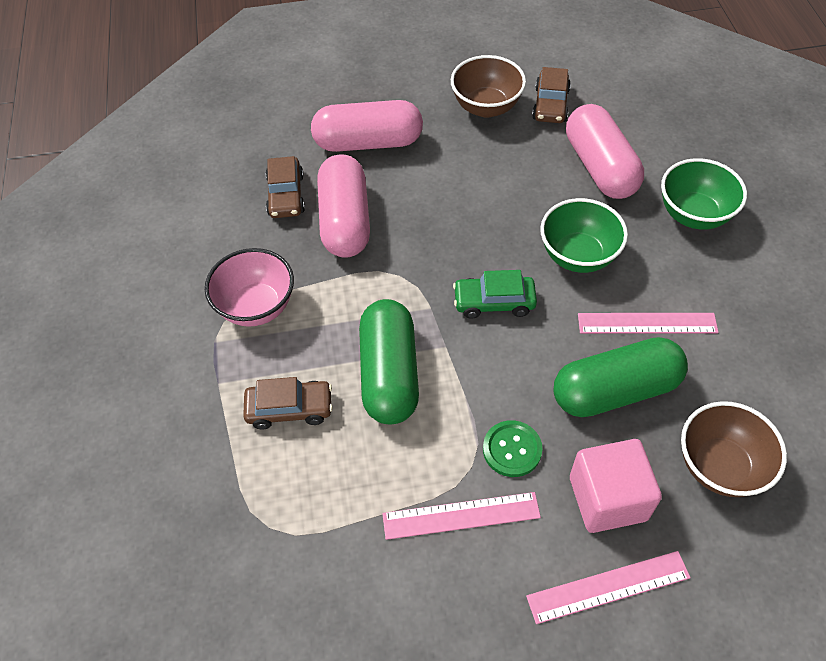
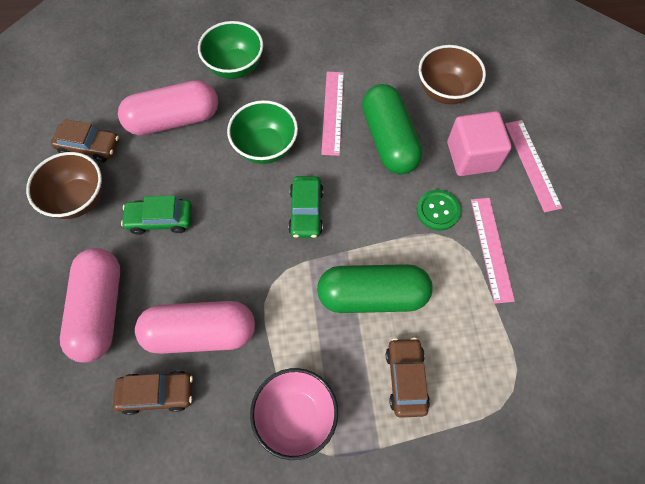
camera: 90 degrees left, 10 degrees up
(469, 173) = (160, 219): none -> green car

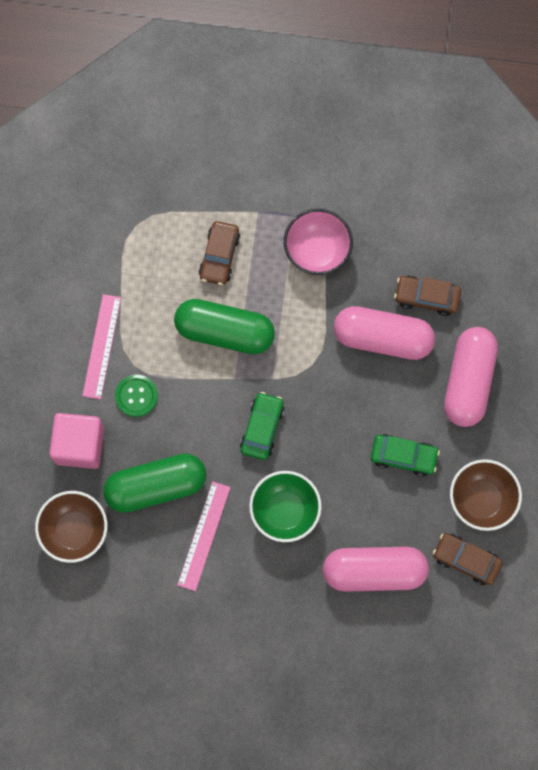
camera: 165 degrees left, 10 degrees up
(235, 67) = (295, 626): green bowl -> none
(389, 140) = (156, 486): green capsule -> green capsule turned 75 degrees clockwise
(532, 164) = (24, 420): pink ruler -> none

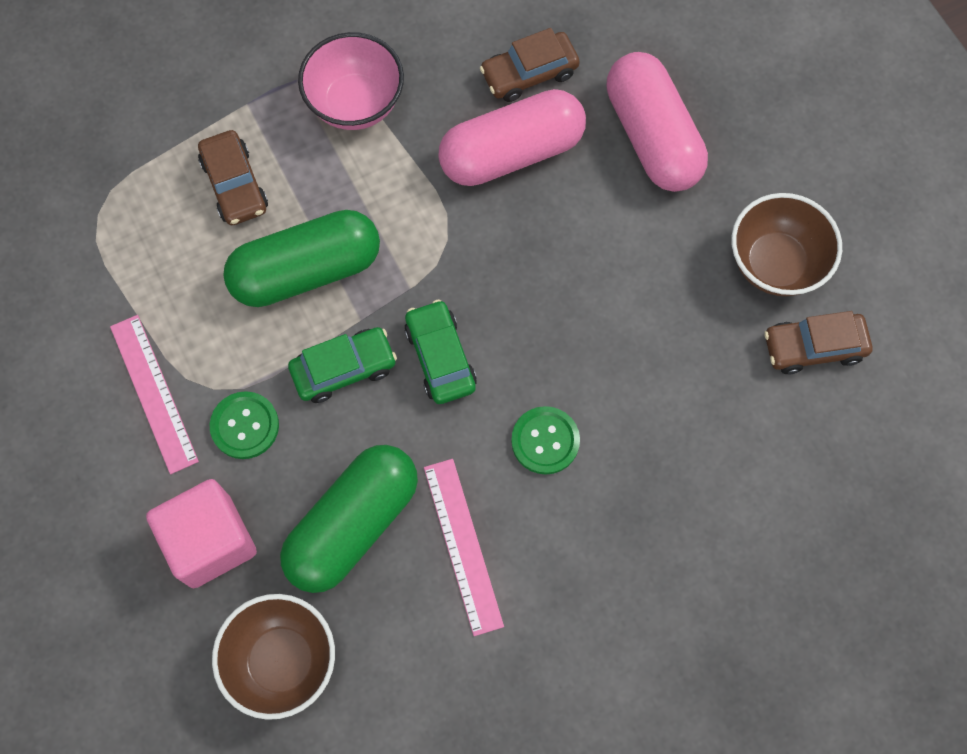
camera: 35 degrees left, 5 degrees down
(285, 511) = (545, 441): green bowl -> green button
(374, 571) = (713, 439): pink capsule -> none
(403, 456) = (642, 274): green car -> green car (344, 369)

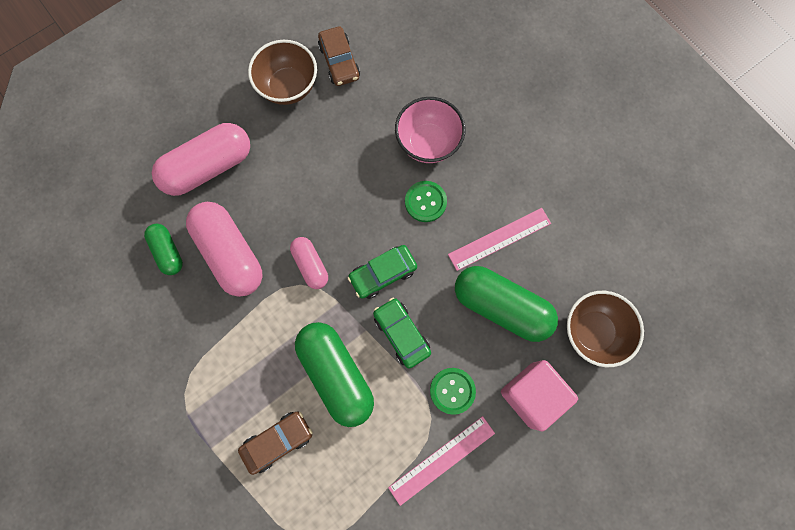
camera: 100 degrees left, 5 degrees up
(355, 103) = (203, 367): pink bowl -> pink bowl (428, 143)
(473, 258) = (310, 265): none -> pink capsule
(529, 73) = (168, 252): brown car -> green capsule

